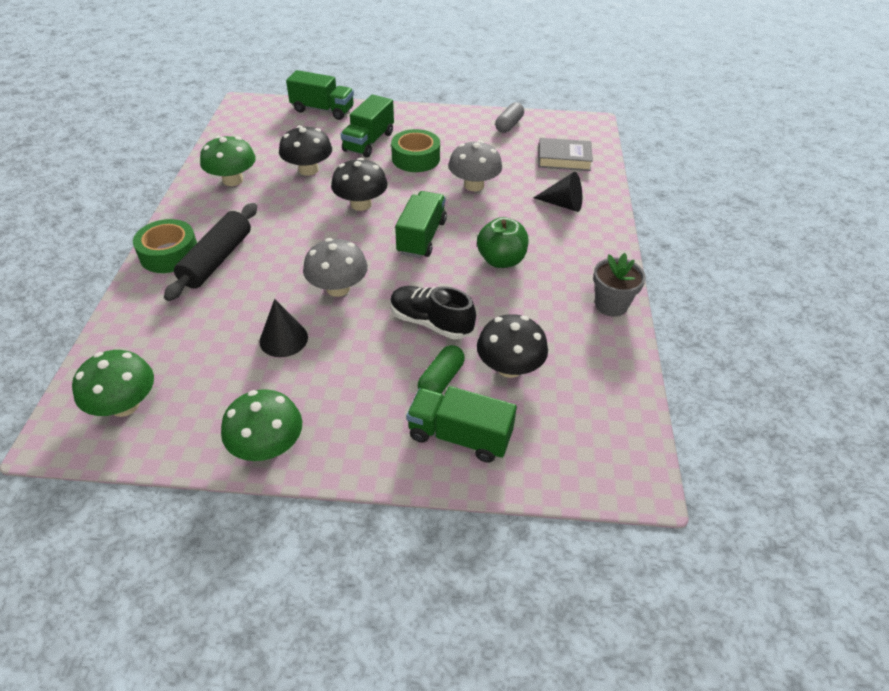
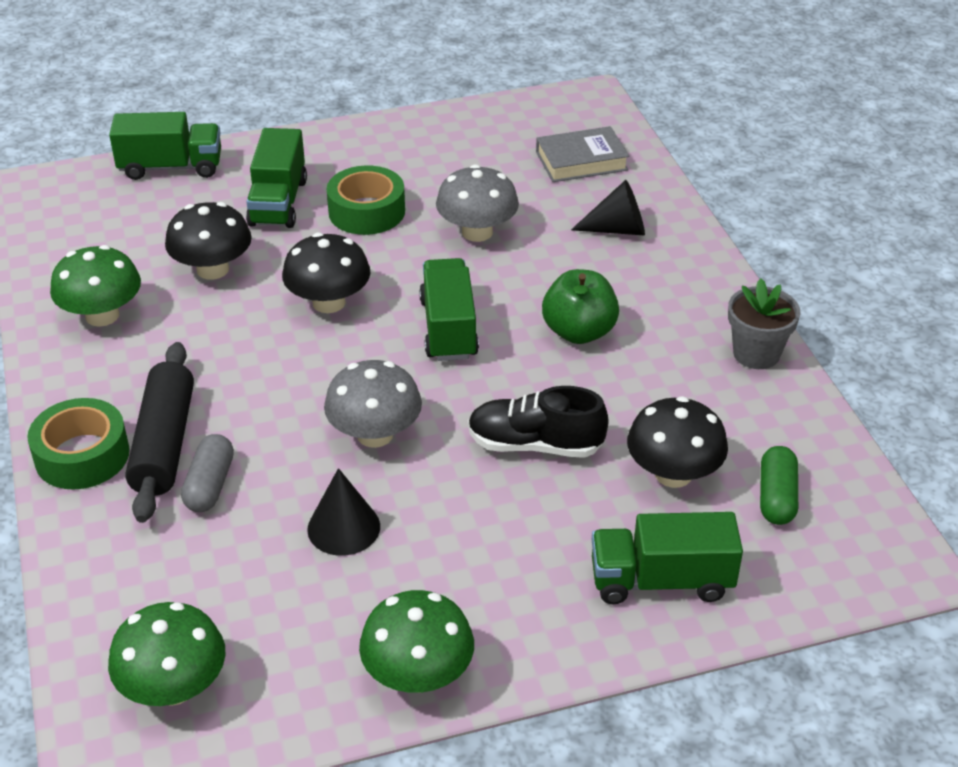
camera: 20 degrees left, 5 degrees down
(441, 379) = (594, 516): green capsule -> green capsule (776, 497)
(509, 125) = (473, 127): grey capsule -> grey capsule (210, 485)

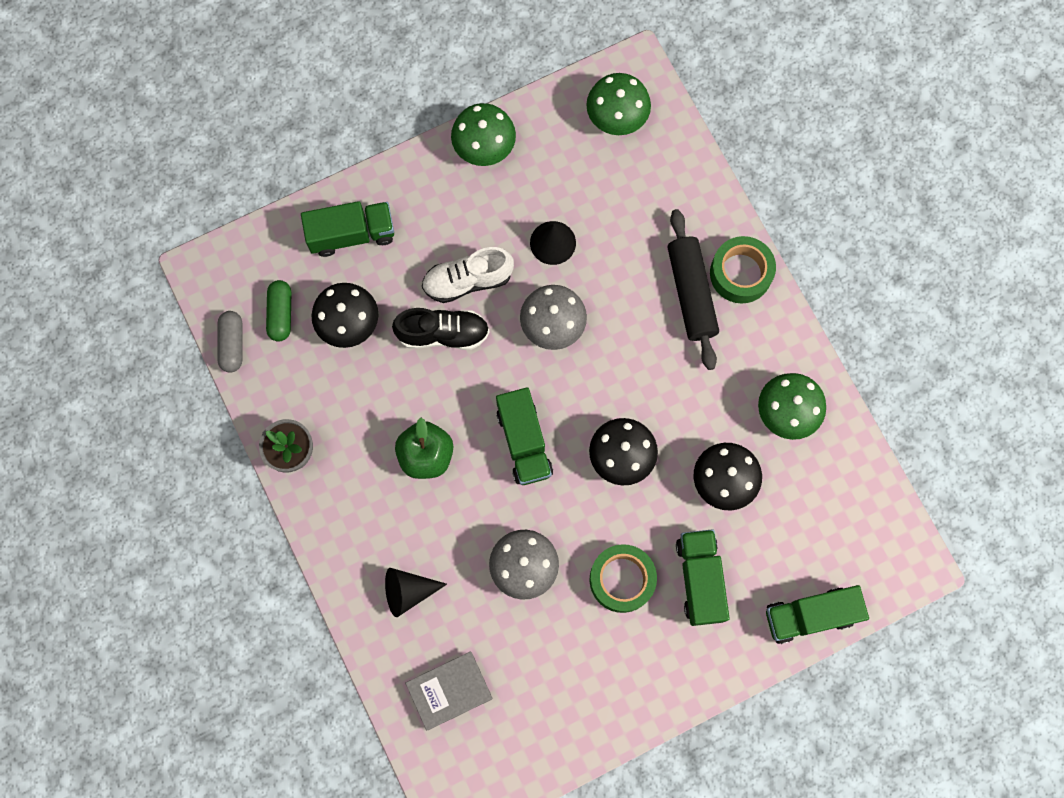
camera: 170 degrees right, 35 degrees up
(210, 485) = (648, 262): grey capsule -> grey capsule (232, 344)
(486, 499) = (467, 280): none -> white shoe

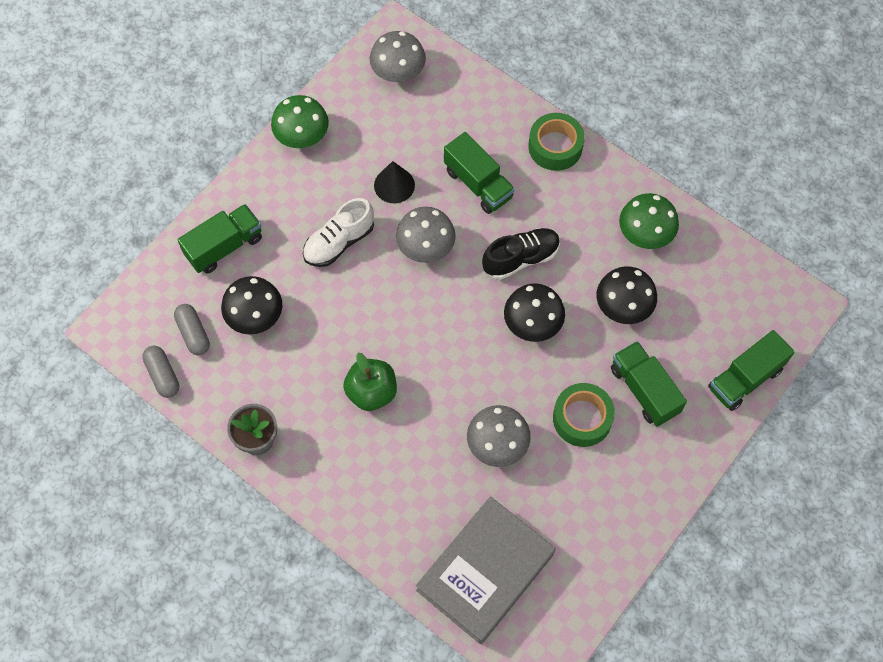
camera: 25 degrees left, 10 degrees down
(281, 314) = (193, 333): green capsule -> grey capsule
(408, 591) = (410, 508): black cone -> none
(443, 334) = (339, 291): black shoe -> black shoe (521, 258)
(449, 690) = (485, 572): grey book -> grey book, size x1.75
(524, 442) = (448, 347): green truck -> green truck (478, 184)
(616, 117) = (398, 72): green mushroom -> grey mushroom
(691, 293) = (524, 177): black rolling pin -> none

